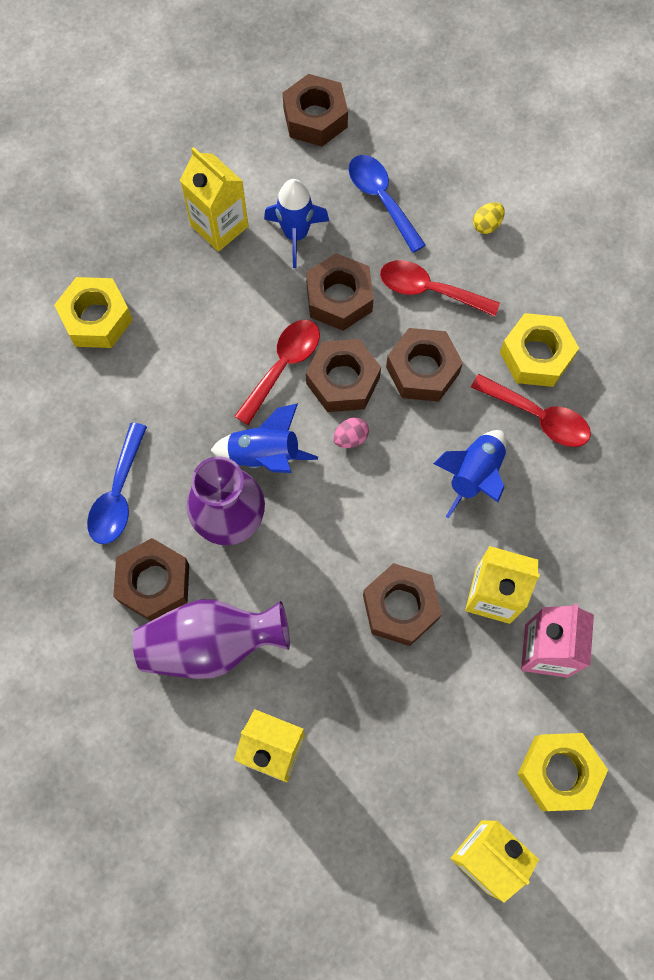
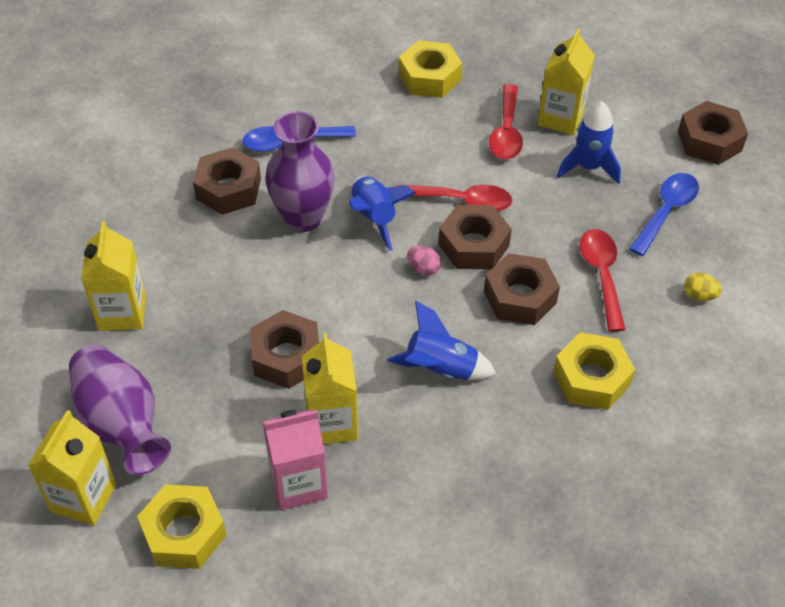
camera: 65 degrees right, 20 degrees down
(211, 644) = (194, 241): purple vase -> purple vase (122, 424)
(339, 298) = (549, 216): brown nut -> none
(538, 417) = (529, 401): red spoon -> red spoon (506, 132)

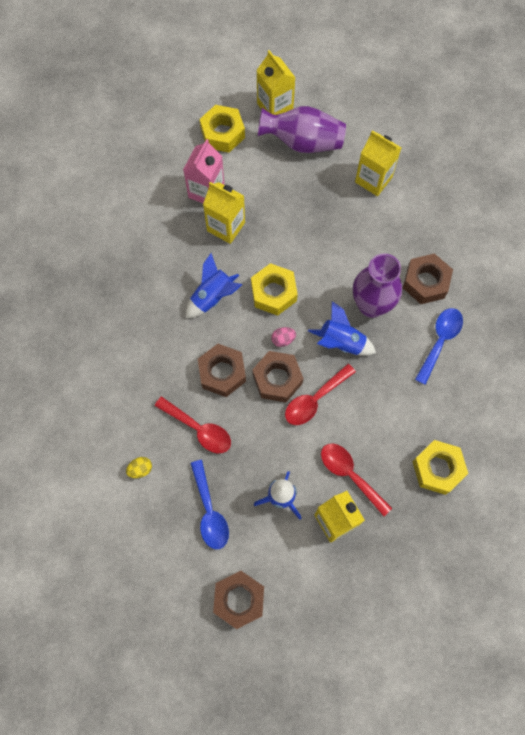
camera: 130 degrees right, 20 degrees up
(286, 357) = (282, 233): brown nut -> none
(591, 378) = (144, 363): yellow nut -> yellow nut (273, 293)

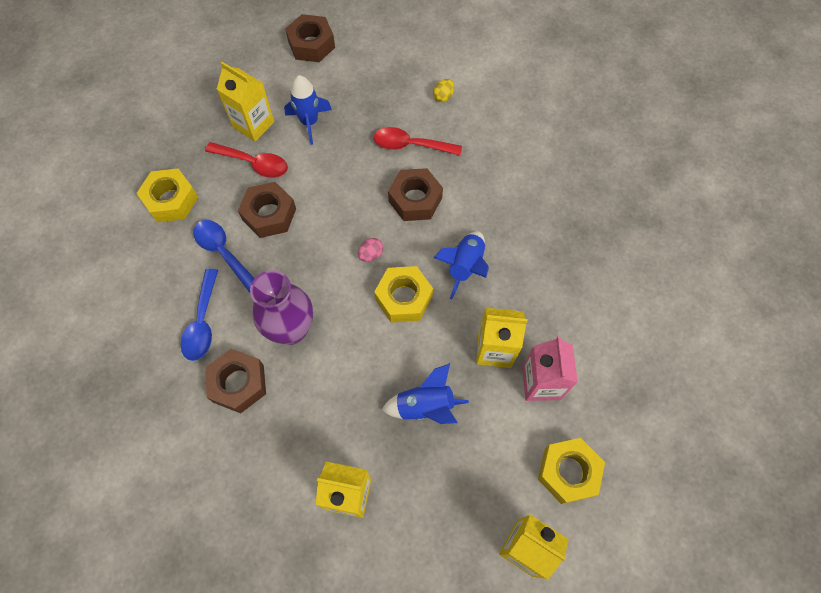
camera: 155 degrees right, 5 degrees down
(209, 511) = (366, 90): blue spoon -> blue spoon (223, 252)
(277, 379) = (359, 216): brown nut -> brown nut (269, 214)
(303, 142) = (462, 508): purple vase -> none
(314, 399) = (313, 212): red spoon -> none
(341, 342) = (309, 277): blue rocket -> blue rocket (425, 406)

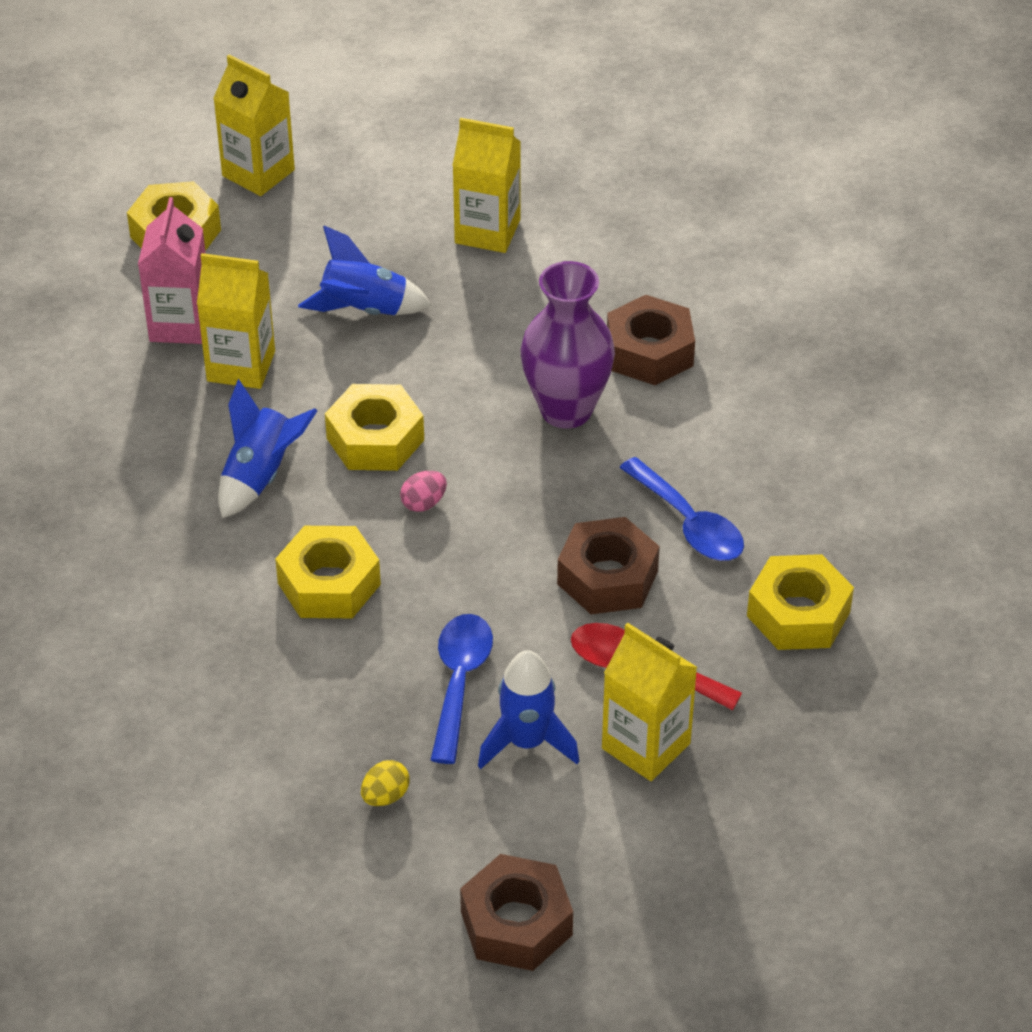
camera: 175 degrees left, 20 degrees down
(202, 322) = (715, 428): blue spoon -> blue spoon (459, 682)
(410, 145) = (321, 682): red spoon -> none
(415, 199) = (329, 584): brown nut -> yellow nut
(443, 96) = (231, 777): yellow egg -> yellow egg (385, 796)

